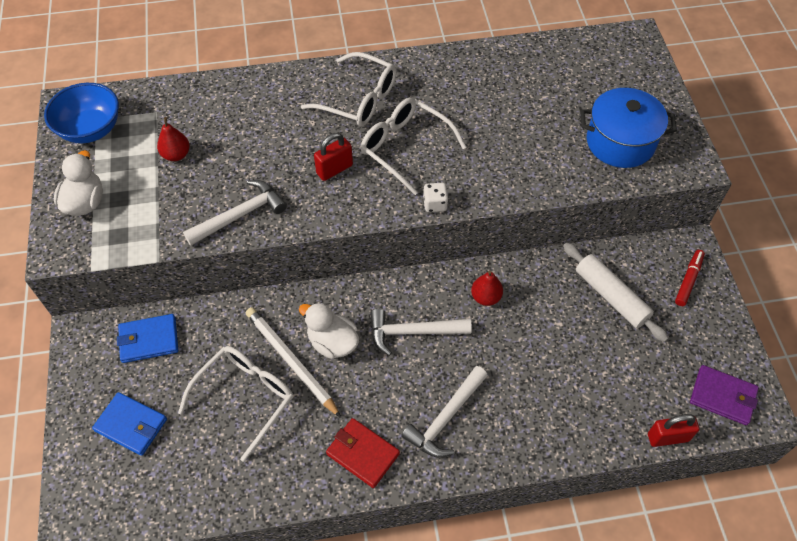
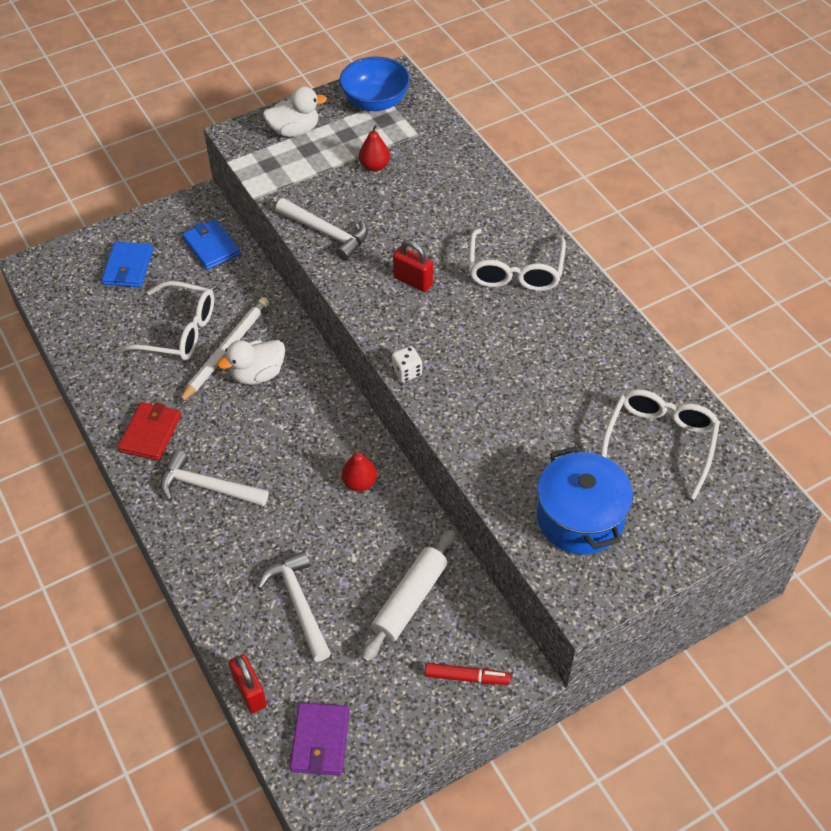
camera: 70 degrees right, 5 degrees down
(332, 342) = (257, 374): white duck -> white duck turned 135 degrees counterclockwise
(405, 147) = (469, 326): white glasses -> white glasses (659, 442)
(413, 332) = (293, 433): white hammer -> white hammer (299, 604)

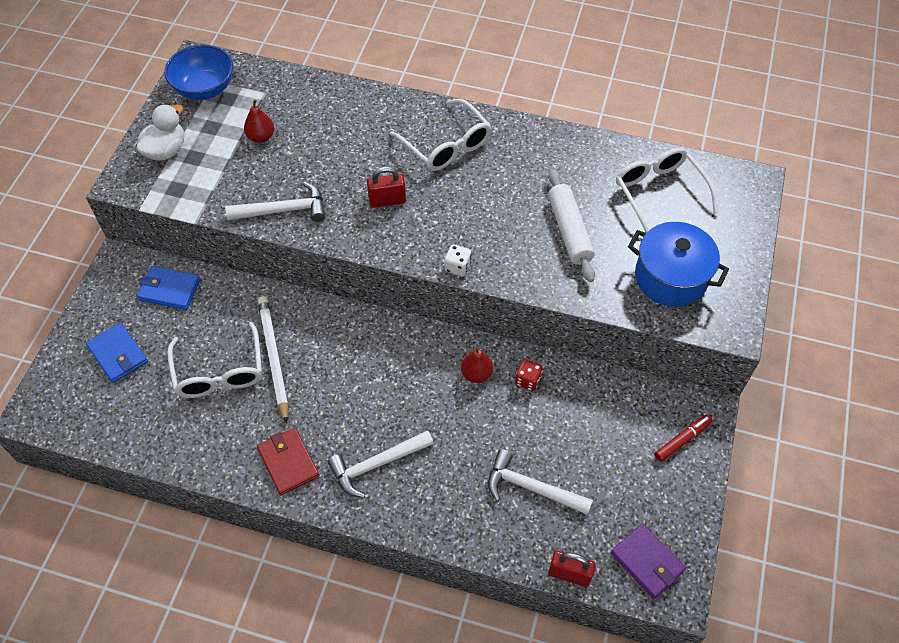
camera: 45 degrees left, 5 degrees up
(178, 331) = (219, 372): white glasses -> white glasses turned 105 degrees clockwise
(257, 374) = (317, 356): white duck -> none
(394, 521) = (527, 380): none -> red dice
(410, 600) = (596, 423): white rolling pin -> white rolling pin (569, 231)

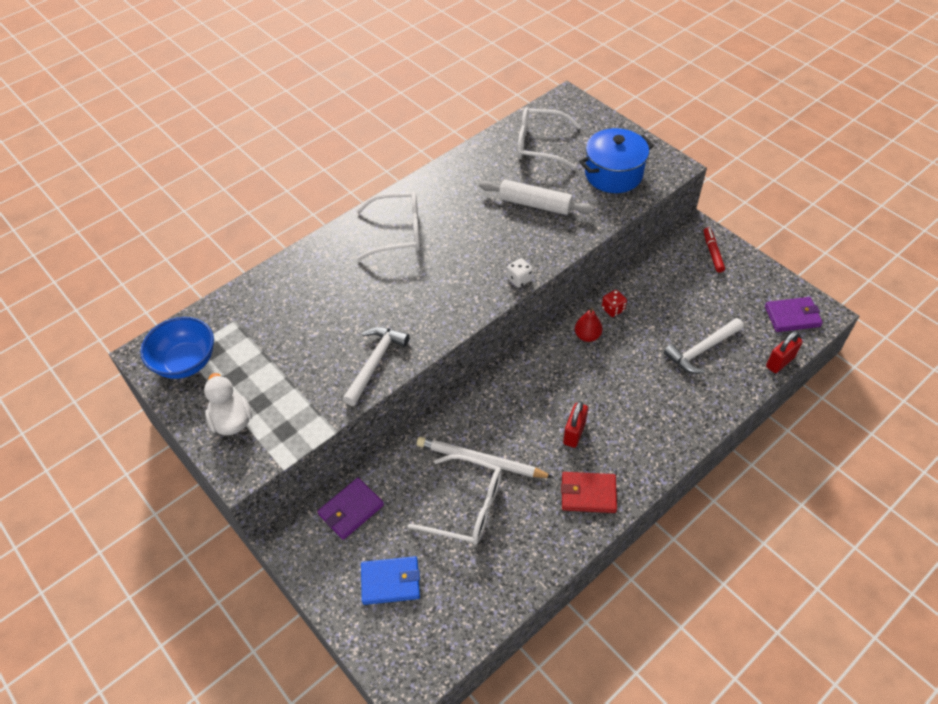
camera: 55 degrees left, 5 degrees down
(169, 290) = (351, 510): blue wallet -> purple wallet
(261, 137) = (281, 345): red pear -> none
(377, 464) = (626, 434): white hammer -> none
(387, 201) = (422, 292): red padlock -> red padlock (574, 433)

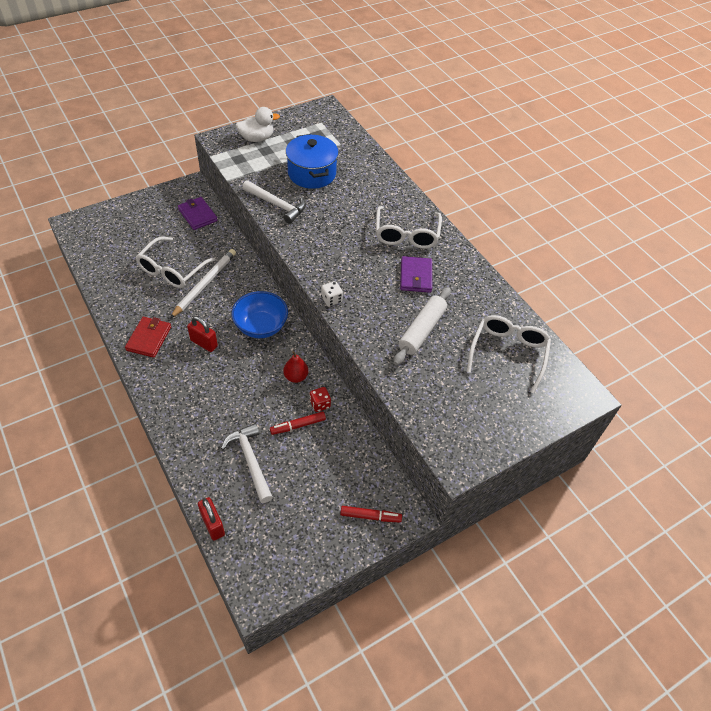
camera: 95 degrees right, 0 degrees up
(186, 362) = (312, 123): blue bowl -> blue bowl (261, 326)
(390, 582) = (139, 226): blue wallet -> none
(613, 174) = (453, 404): blue pot -> blue pot (312, 173)
(645, 321) = (298, 425): none -> red marker
(792, 316) = (263, 561): purple wallet -> purple wallet (416, 276)

